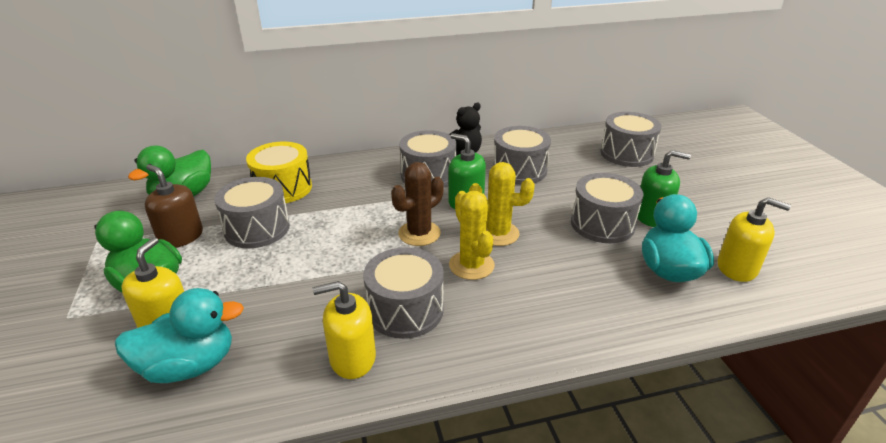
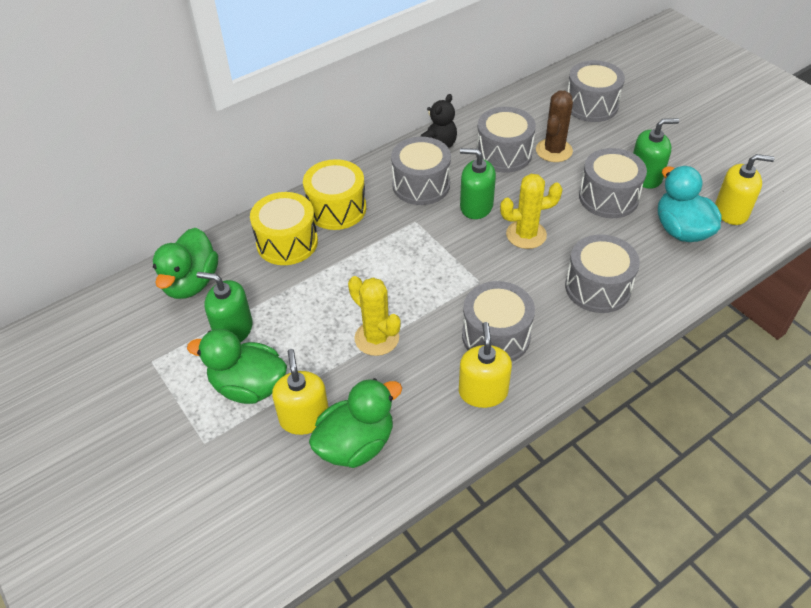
camera: 20 degrees left, 15 degrees up
(181, 237) = (233, 329): brown soap dispenser -> green soap dispenser
(189, 365) = (356, 444): turquoise duck -> green duck
(257, 228) = (301, 297): grey drum -> grey drum (597, 287)
(343, 175) = (336, 209): none -> yellow drum
(352, 358) = (483, 392): yellow soap dispenser -> yellow soap dispenser turned 120 degrees clockwise
(419, 233) = (457, 256): brown cactus -> brown cactus (554, 150)
(471, 265) = (523, 275): yellow cactus -> yellow cactus (376, 338)

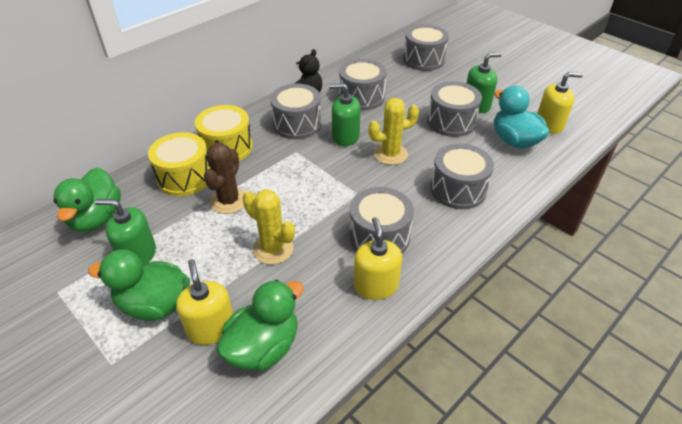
camera: 10 degrees left, 5 degrees down
(554, 150) = (401, 92): brown cactus -> brown cactus (229, 201)

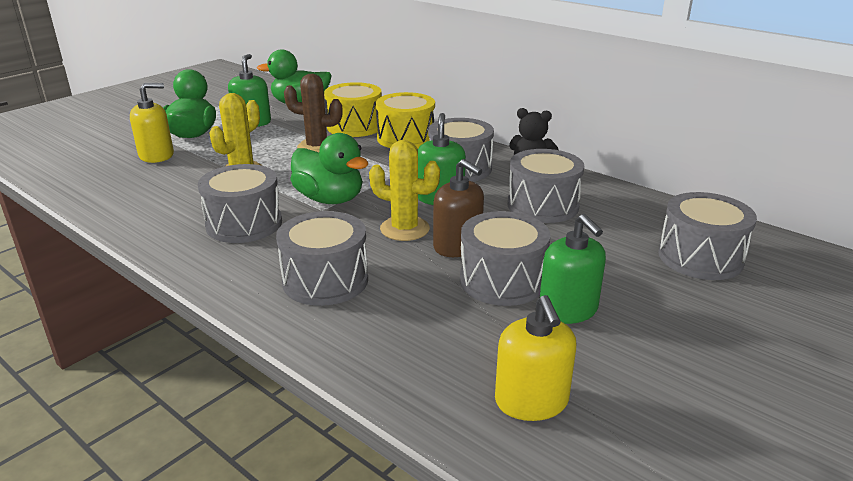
camera: 85 degrees right, 15 degrees down
(263, 347) = (123, 176): green duck -> green duck (330, 199)
(376, 285) = (169, 223): yellow soap dispenser -> none
(390, 154) = (404, 229): yellow cactus -> yellow cactus turned 45 degrees counterclockwise
(413, 134) = (457, 246): none -> brown soap dispenser
(514, 141) = (461, 346): turquoise duck -> none

